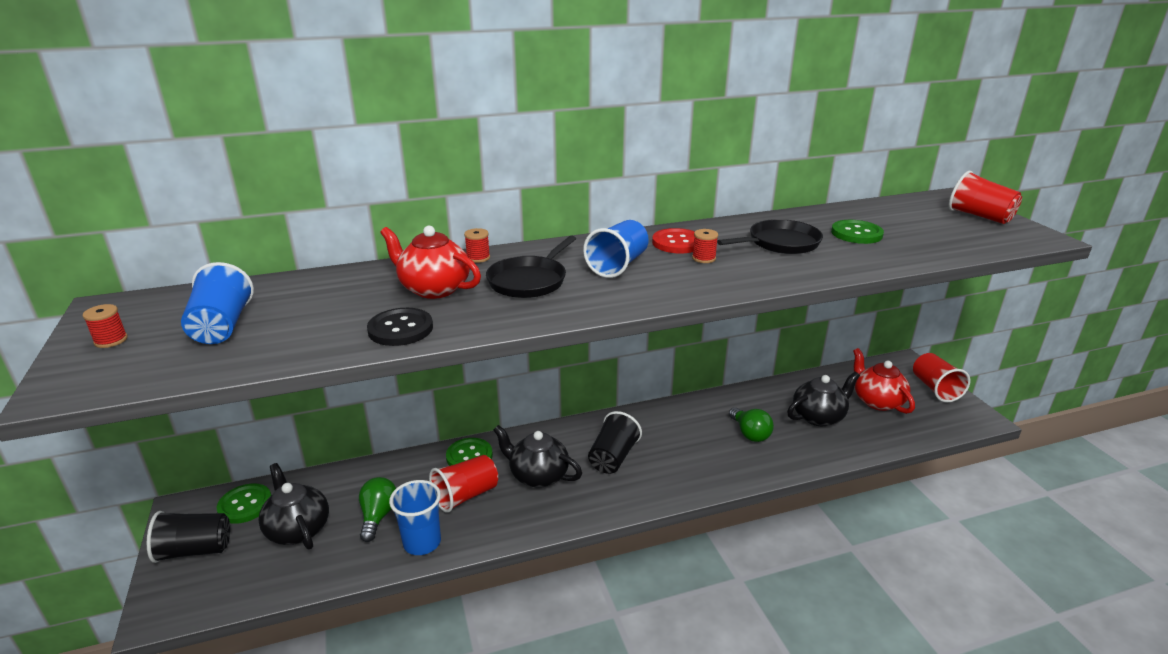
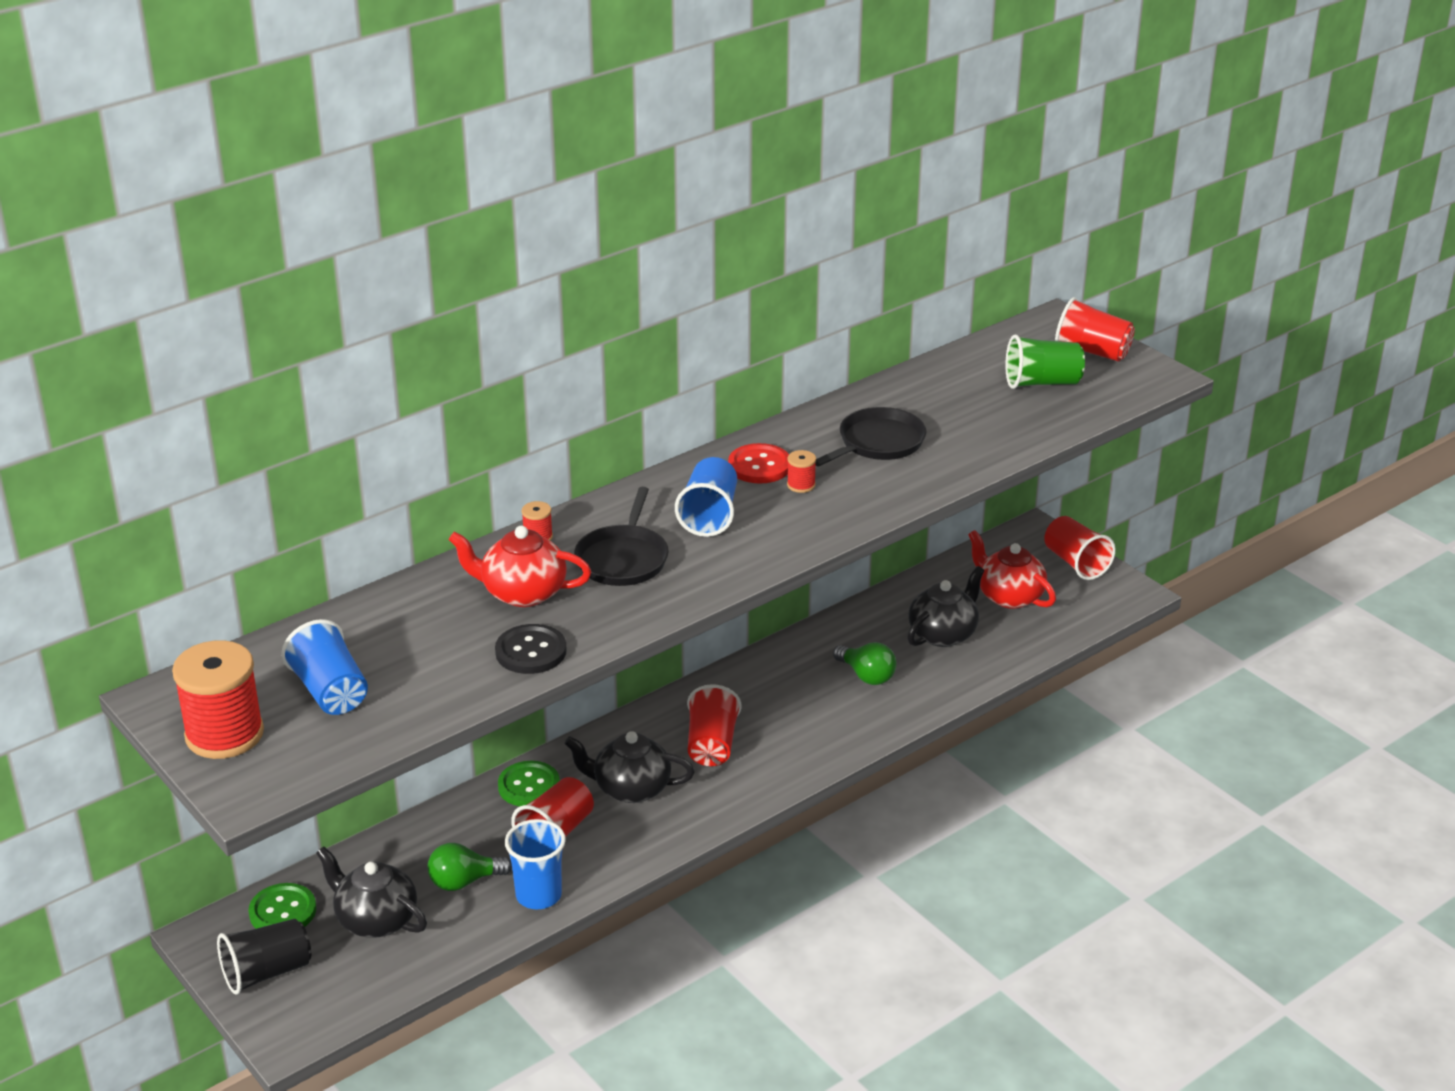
camera: 20 degrees left, 5 degrees up
(111, 340) = (224, 734): red spool -> red spool, size x2.33
(378, 516) = (464, 881): green light bulb -> green light bulb turned 90 degrees counterclockwise
(613, 457) = (711, 745): black cup -> red cup
(856, 234) = (959, 410): green button -> none
(932, 228) = (1042, 383): none -> green cup

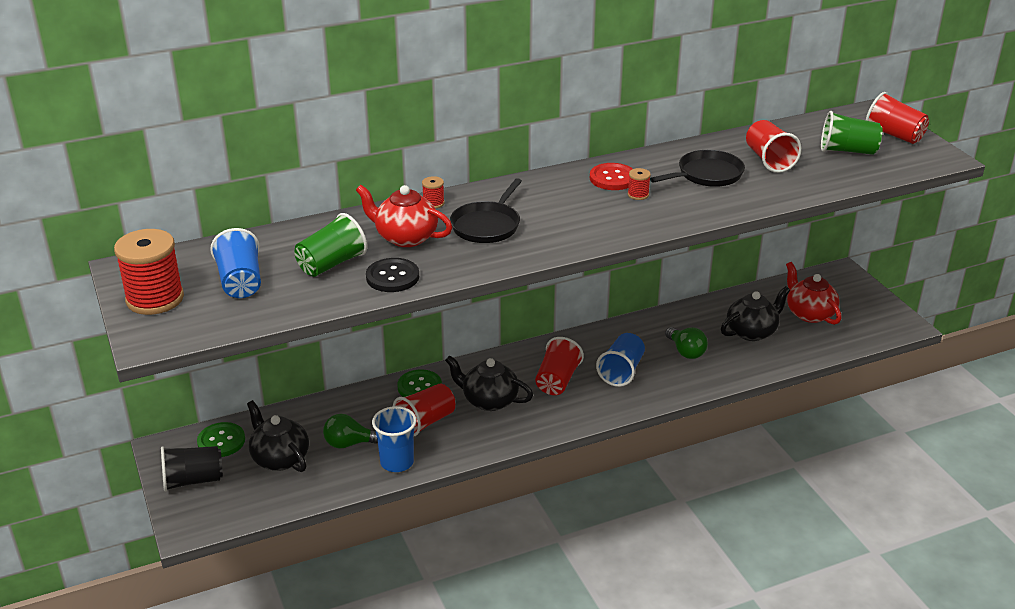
camera: 15 degrees right, 0 degrees up
(441, 646) = (331, 264): none -> green cup
(709, 515) = (562, 206): blue cup -> blue cup (621, 371)
(1076, 563) = (867, 298): red cup -> red cup (769, 160)

